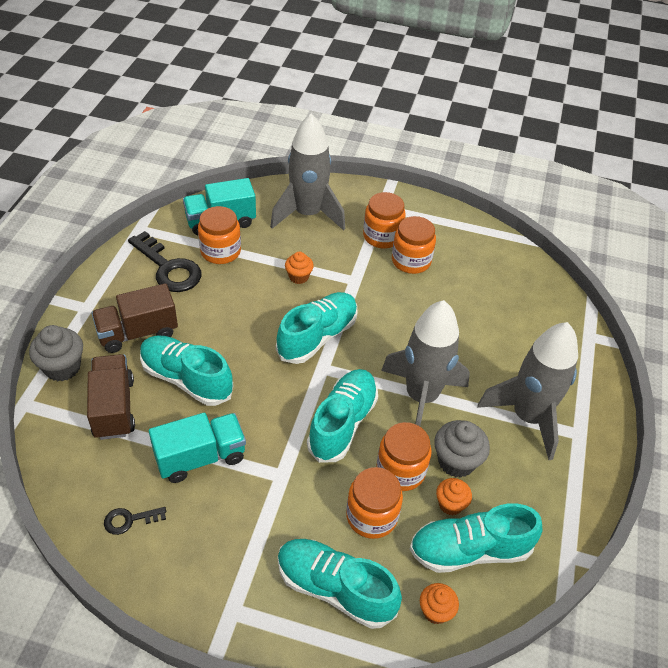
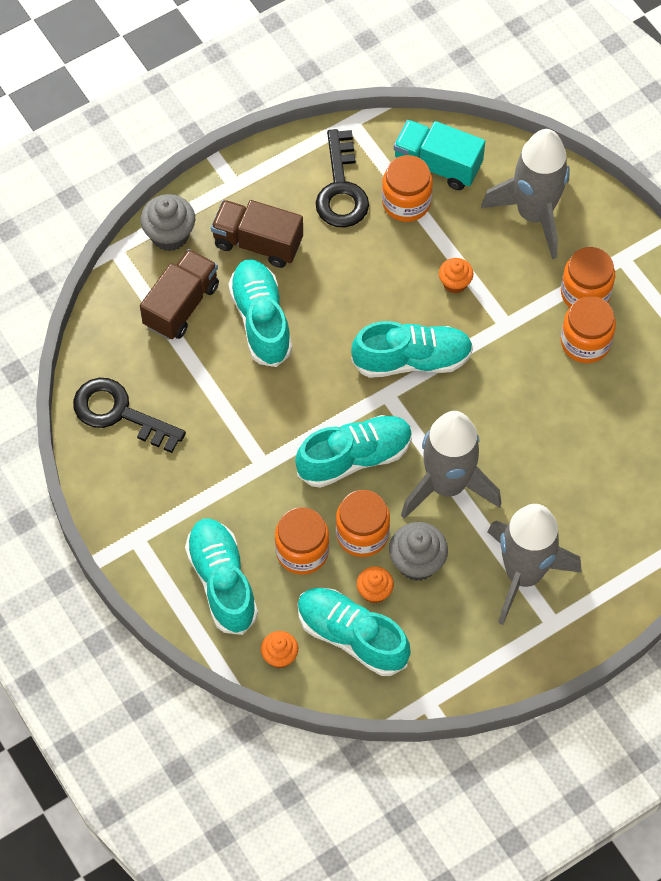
camera: 45 degrees right, 15 degrees up
(130, 520) = (120, 413): black key -> black key, size x2.01
(200, 457) = (213, 401): turquoise truck -> none

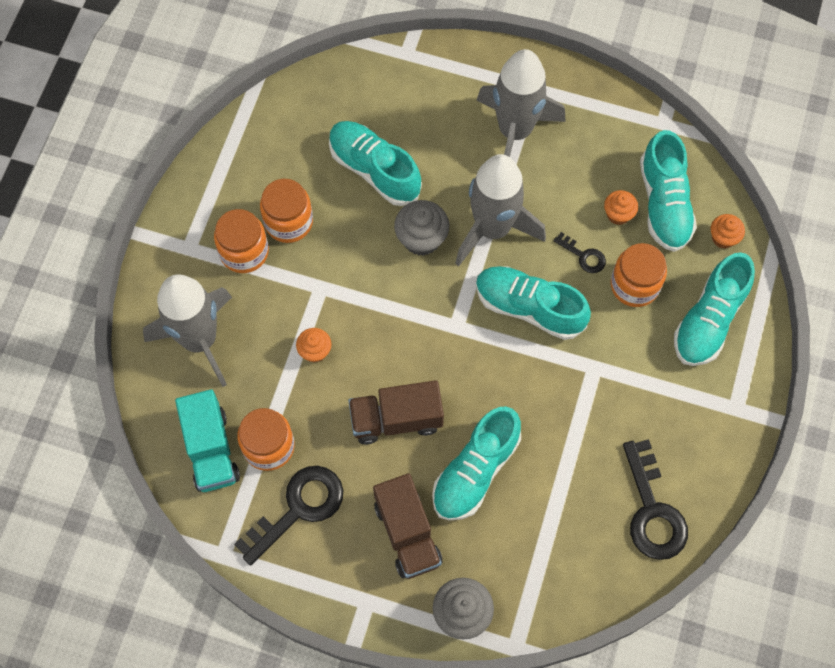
camera: 130 degrees left, 5 degrees up
(181, 305) = (517, 546): brown truck -> brown truck (396, 419)
(362, 534) = (583, 256): orange jar -> black key
(412, 360) = (411, 331): turquoise shoe -> turquoise shoe (374, 170)
(417, 562) = (570, 204): grey cupcake -> grey cupcake (421, 239)

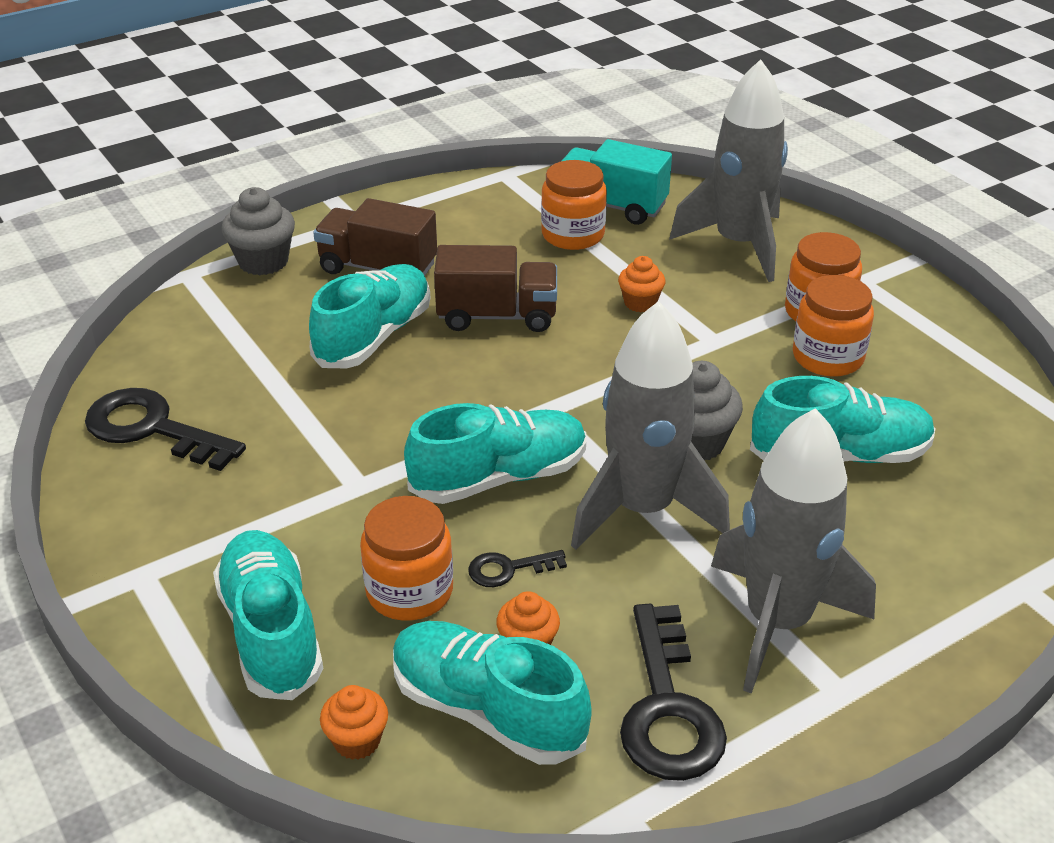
camera: 130 degrees right, 30 degrees down
(298, 509) = (490, 224): black key -> black key (667, 707)
(396, 419) = (497, 316): brown truck -> brown truck turned 60 degrees clockwise
(475, 471) = (374, 336): turquoise shoe -> turquoise shoe turned 45 degrees clockwise

